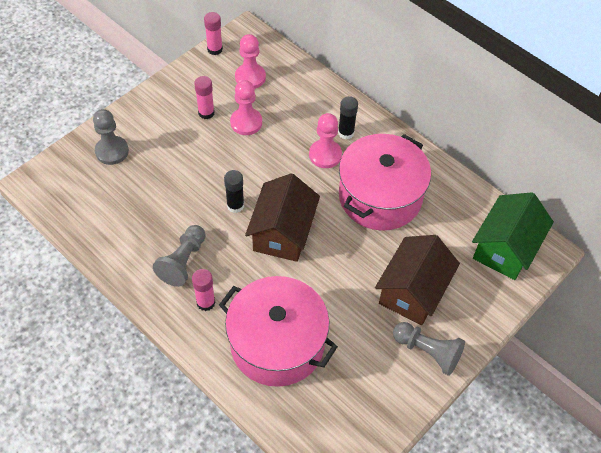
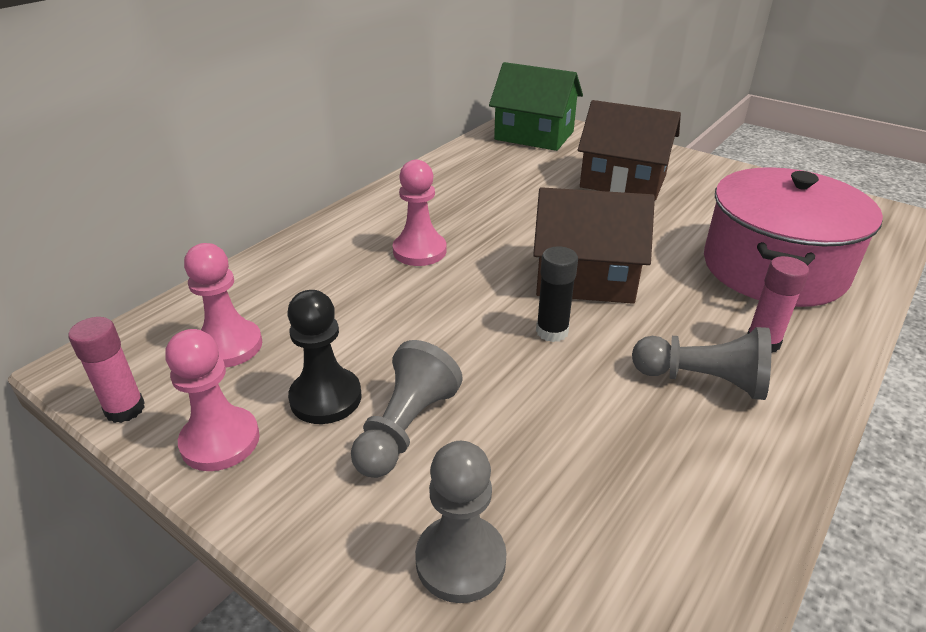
camera: 95 degrees left, 20 degrees down
(206, 113) = (326, 398): pink glue stick -> black pawn
(246, 122) = (353, 339): pink pawn -> pink pawn (220, 441)
(346, 133) = (372, 236): black glue stick -> none
(380, 196) = (487, 205): pink pot -> none
(428, 352) = (696, 171): grey pawn -> grey pawn (405, 428)

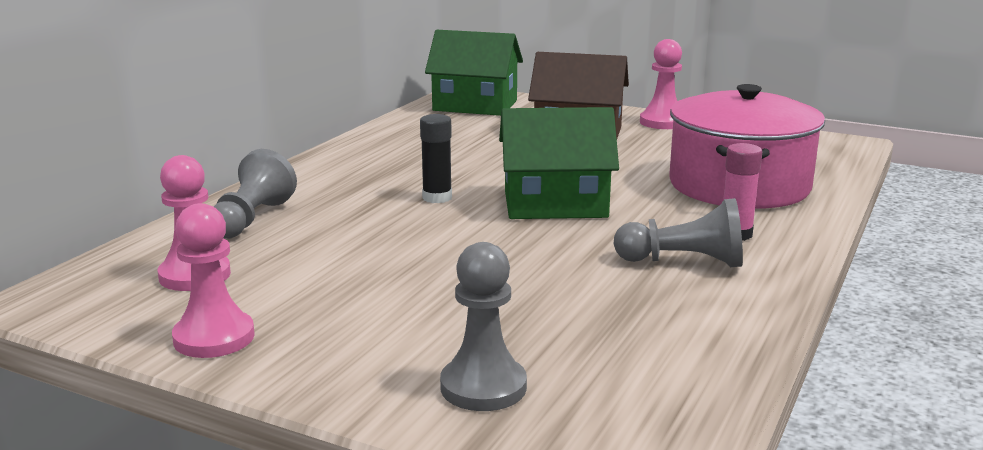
camera: 10 degrees left, 15 degrees down
(125, 409) = (100, 326): pink glue stick -> none
(326, 398) = (314, 301): black pawn -> none
(405, 428) = (403, 314): grey pawn -> grey pawn (251, 219)
(419, 251) = (377, 196): pink pawn -> pink pawn (663, 122)
(552, 331) = (531, 241): black glue stick -> black glue stick (437, 198)
(584, 278) = (555, 204): brown house -> green house

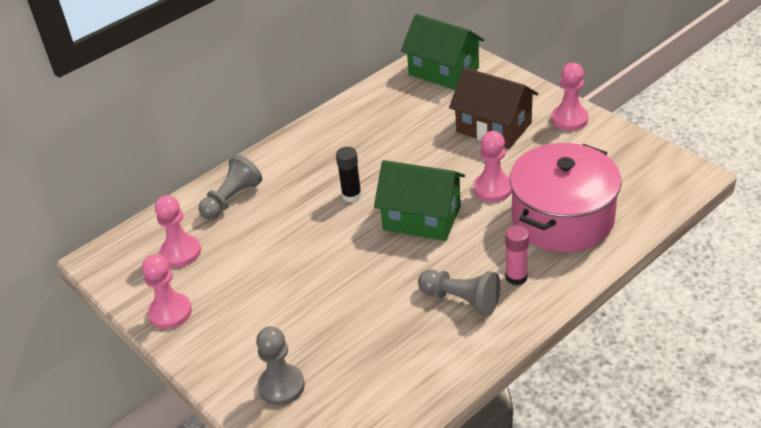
camera: 25 degrees right, 20 degrees up
(625, 174) = (493, 189): none -> pink pawn

